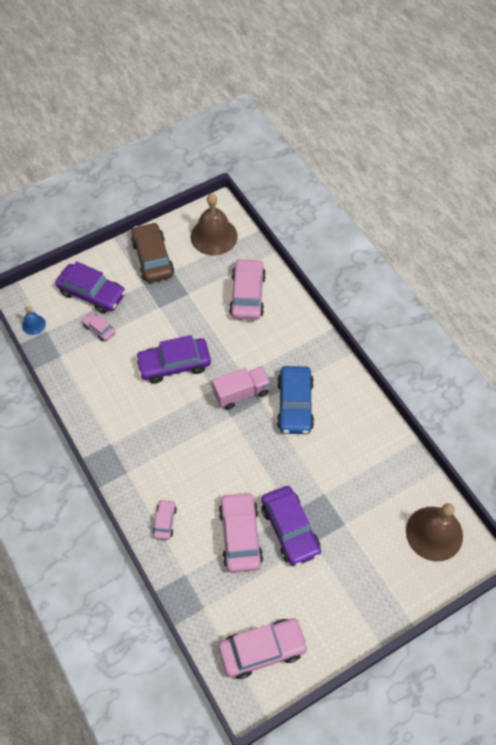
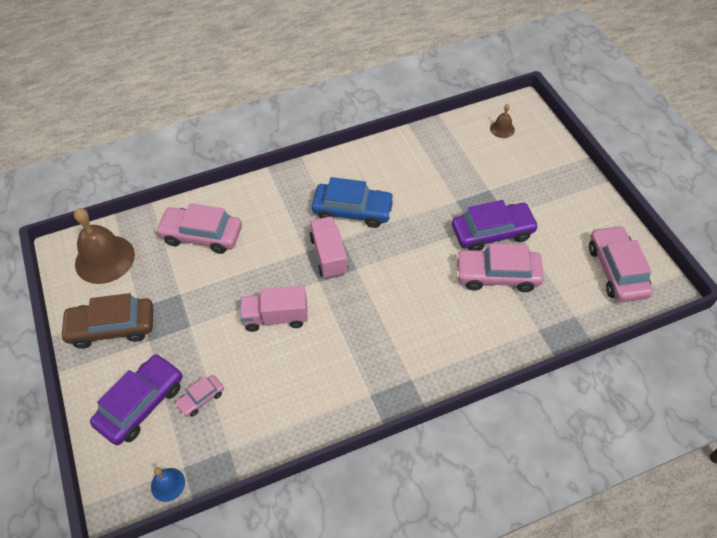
camera: 80 degrees left, 5 degrees down
(165, 521) = (477, 344): pink car -> none
(174, 364) = (276, 317): purple car -> pink truck
(434, 533) = (502, 129): brown bell -> brown bell, size x0.47

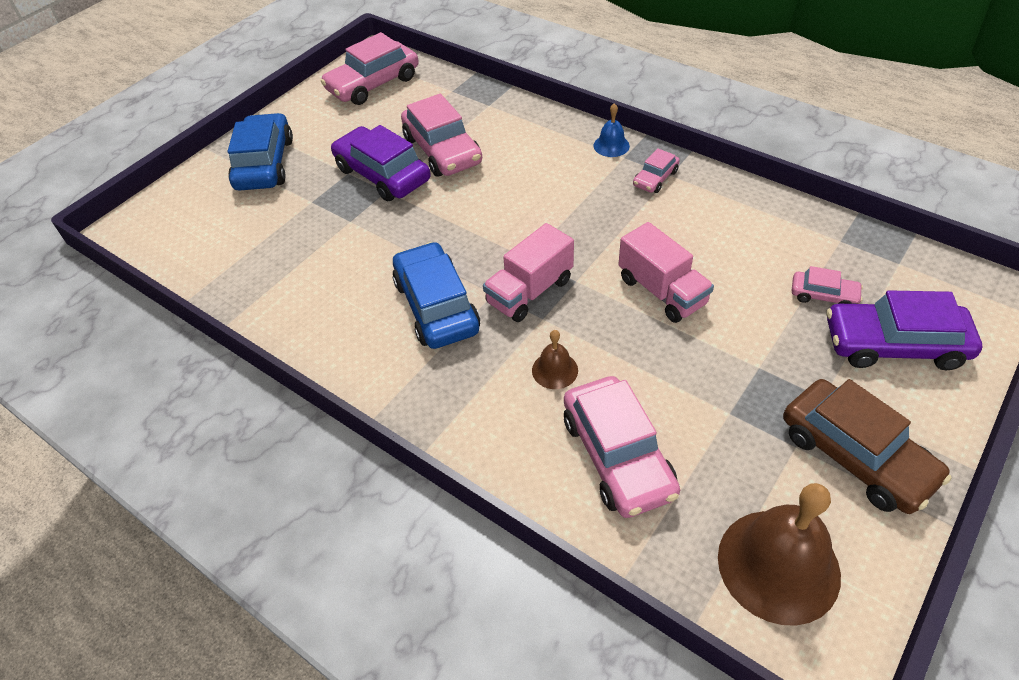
camera: 120 degrees left, 5 degrees down
(168, 484) = (928, 264): blue bell -> blue bell (611, 145)
(373, 382) = (655, 178): none -> pink car
(502, 129) = (185, 230): brown bell -> brown bell (555, 370)
(547, 179) = (264, 164): none -> blue car

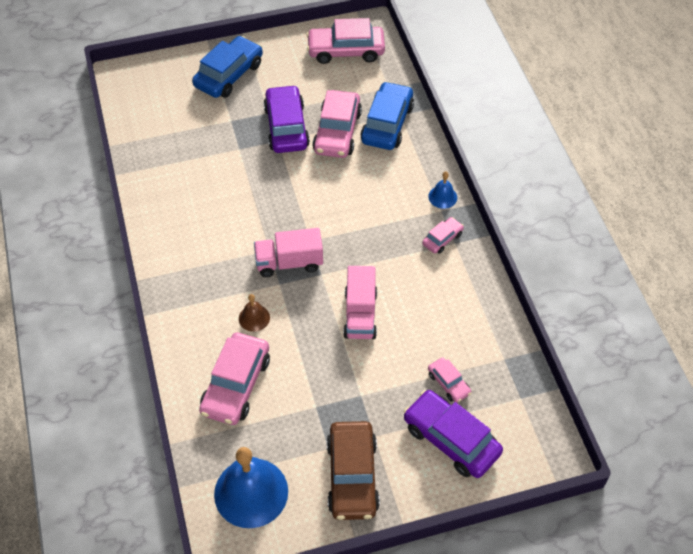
camera: 35 degrees right, 5 degrees up
(436, 306) = (232, 237): blue car -> blue car (387, 124)
(655, 178) = (442, 239): pink car -> pink car turned 150 degrees clockwise
(778, 565) = (251, 492): brown bell -> blue bell

